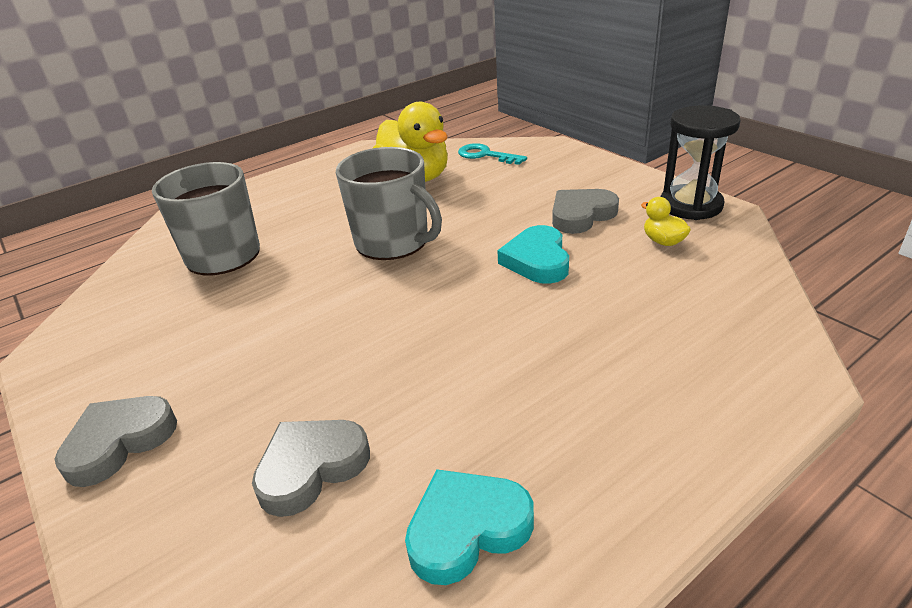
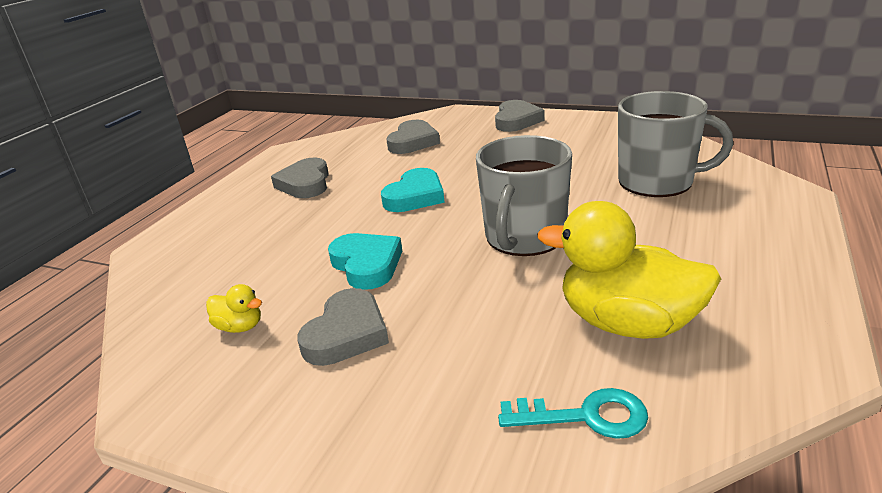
camera: 150 degrees right, 5 degrees down
(393, 242) = (524, 237): grey mug -> grey mug turned 75 degrees counterclockwise
(467, 529) = (326, 151): turquoise heart -> turquoise heart (415, 196)
(547, 426) = (305, 183): none -> grey heart
(690, 205) = (200, 400): black hourglass -> none

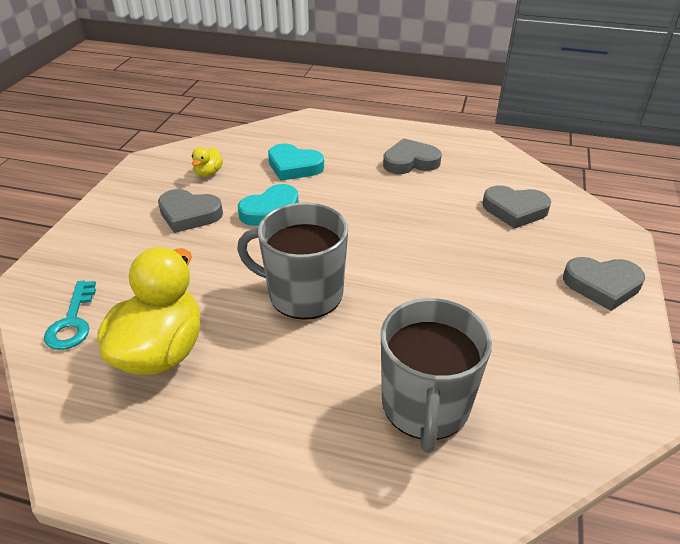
camera: 80 degrees right, 10 degrees up
(415, 196) = (386, 223): turquoise heart -> turquoise heart (294, 166)

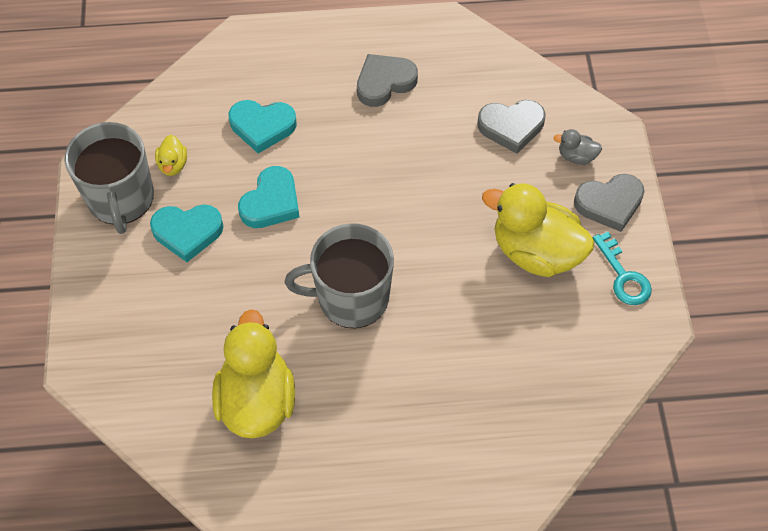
camera: 20 degrees left, 20 degrees up
(72, 322) = (157, 397): turquoise key -> turquoise key (623, 276)
(189, 214) = (187, 232): grey heart -> turquoise heart
(425, 406) = (497, 378): grey mug -> grey mug (121, 199)
(509, 304) = (535, 252): none -> yellow duck
(574, 243) = (576, 156): none -> grey duck

